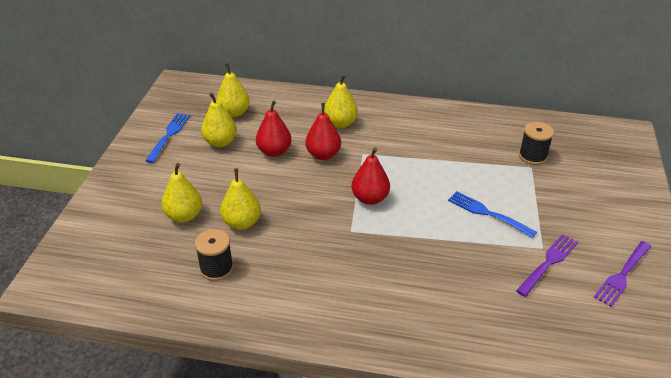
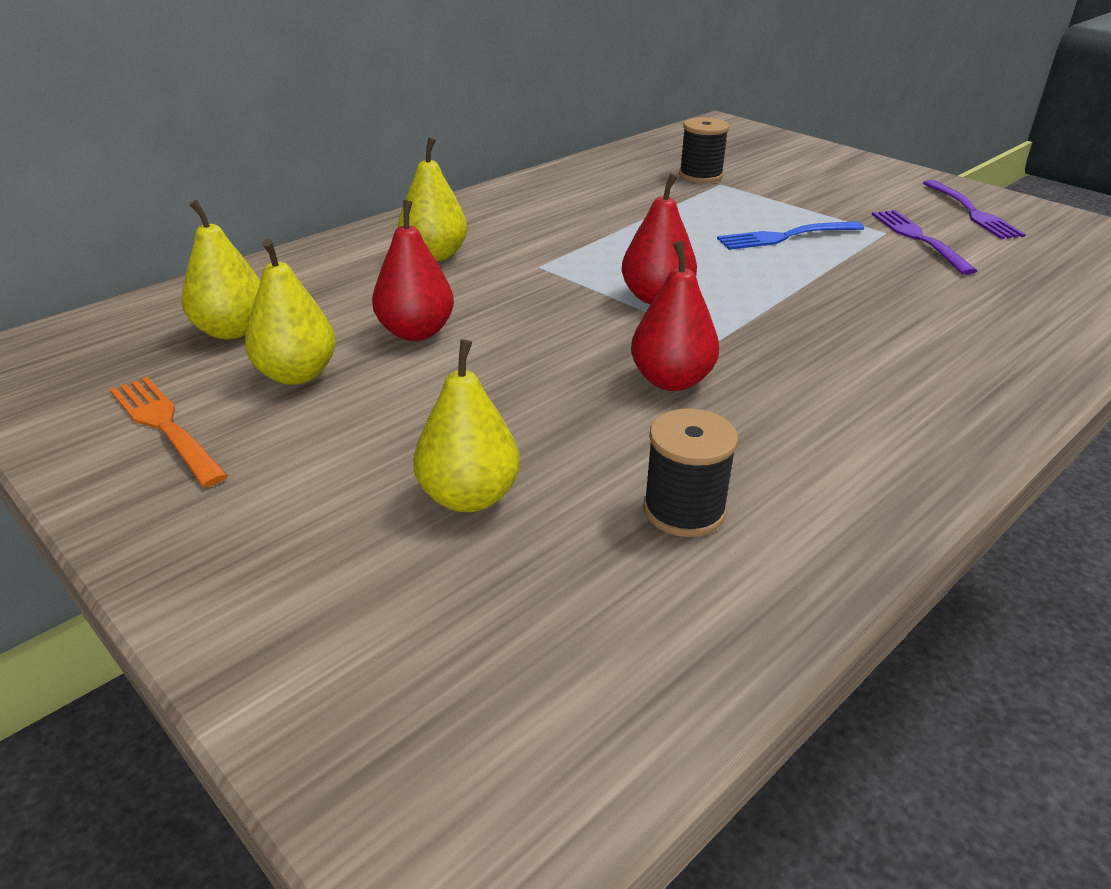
camera: 55 degrees left, 5 degrees down
(169, 136) = (166, 427): blue fork -> orange fork
(242, 223) = (577, 433): yellow pear -> none
(323, 155) = (493, 295): red pear -> red pear (671, 380)

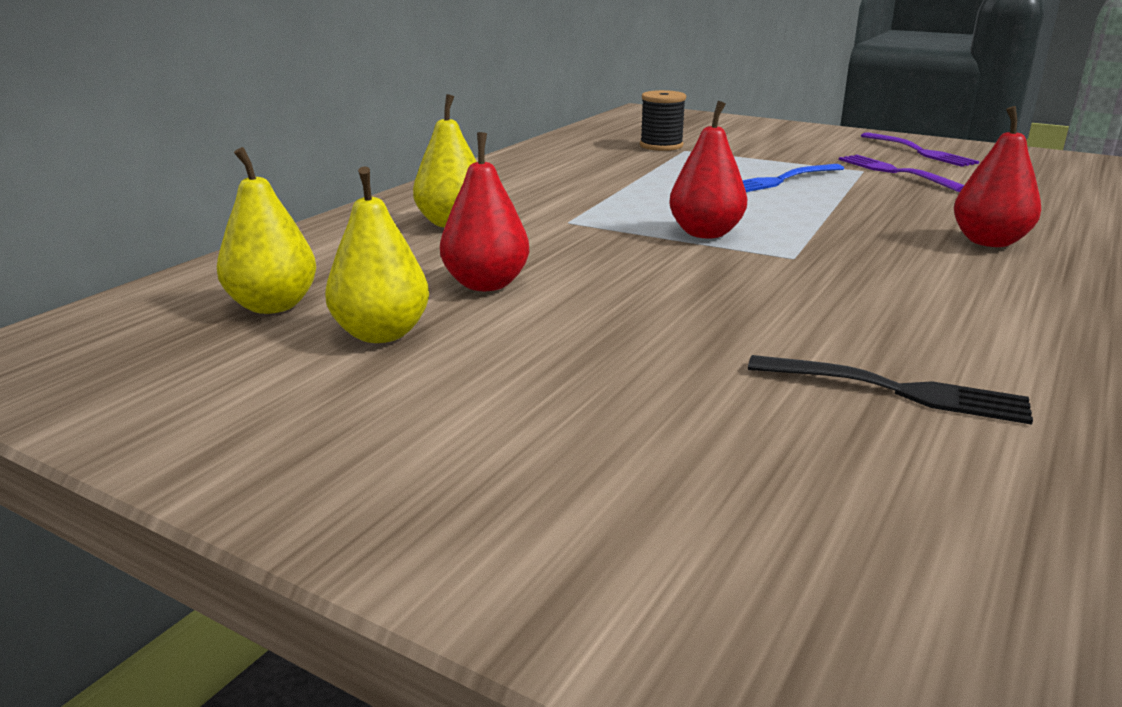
camera: 15 degrees left, 10 degrees down
(166, 427) = (259, 400): orange fork -> none
(469, 497) = (667, 412): yellow pear -> none
(671, 380) = (781, 292): red pear -> red pear (989, 242)
(684, 510) = (894, 390): black spool -> black fork

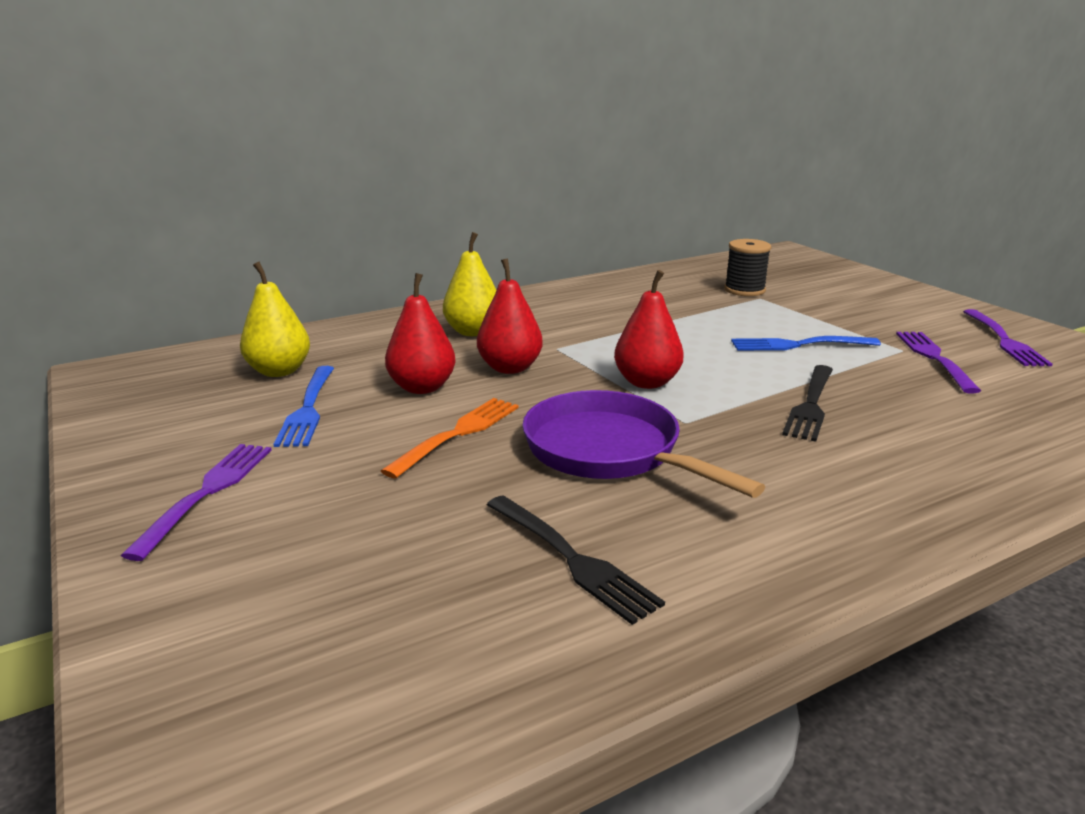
camera: 30 degrees right, 0 degrees up
(381, 334) = (308, 408): yellow pear -> blue fork
(405, 452) = (207, 494): none -> purple fork
(602, 317) = (457, 434): none -> orange fork
(773, 296) = (610, 452): none -> purple pan
(866, 222) = (810, 404): none -> black fork
(989, 242) = (903, 452): red pear -> red pear (510, 368)

